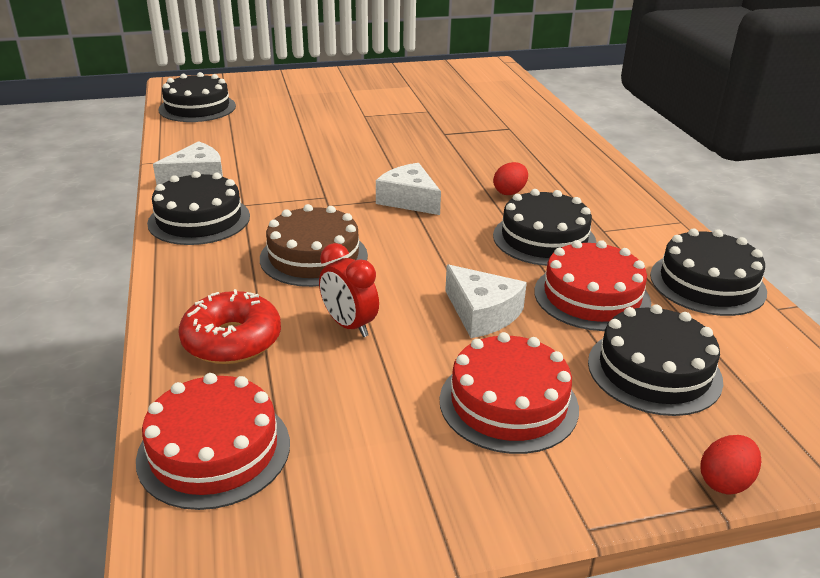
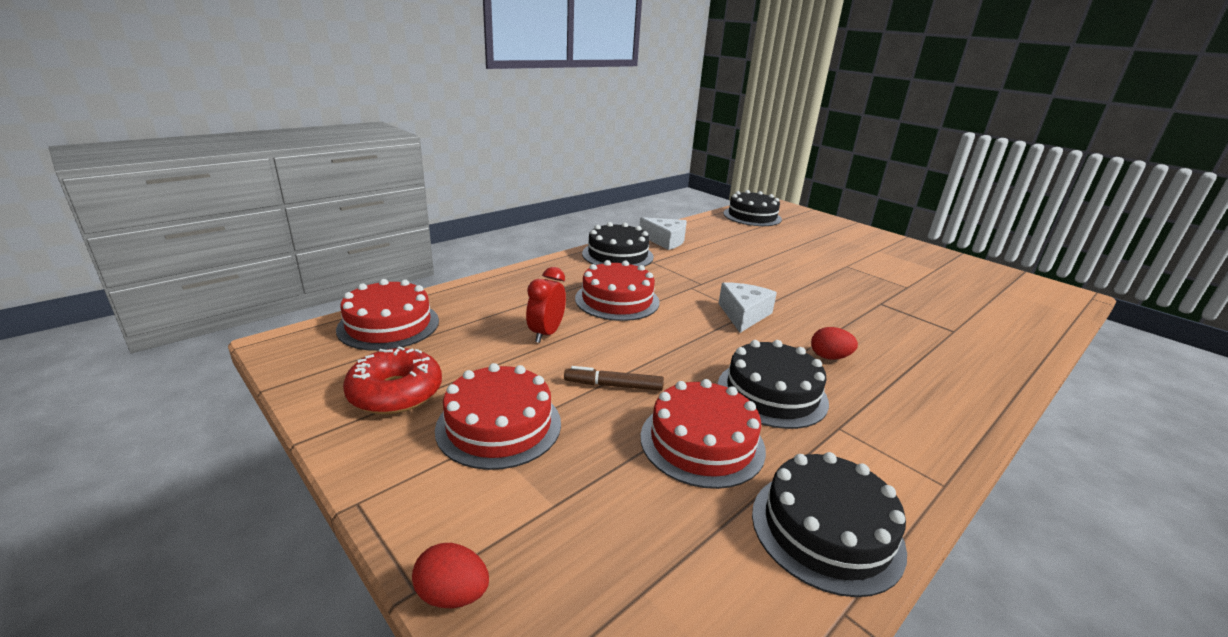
camera: 60 degrees right, 5 degrees down
(232, 340) = (497, 300): red donut -> red donut (395, 393)
(314, 257) = (617, 300): brown cake -> red cake
(482, 313) = (613, 385): white cheese -> brown marker
(654, 371) = (609, 509): black cake -> none

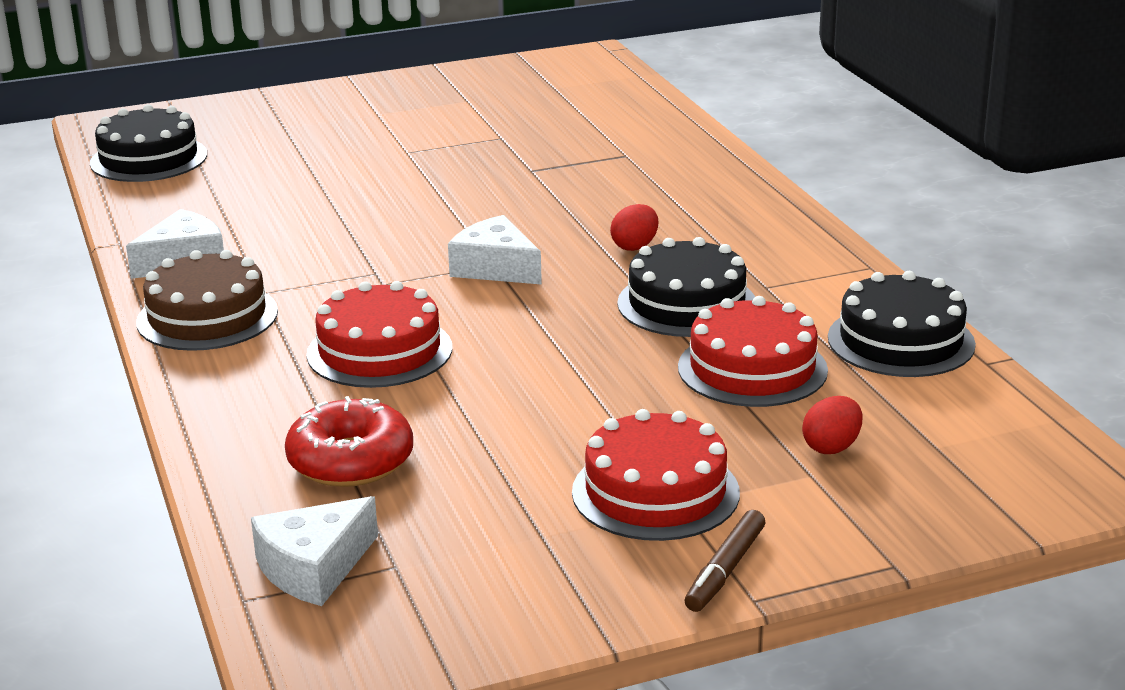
camera: 65 degrees left, 0 degrees up
(389, 325) = (314, 568): red cake -> white cheese
(395, 393) = (535, 567): red donut -> red donut (351, 461)
(452, 594) = (906, 545): red egg -> red egg (831, 447)
(546, 333) = (445, 427): red clock -> none
(613, 385) = (613, 399): brown marker -> brown marker (725, 570)
(617, 255) = (207, 317): black cake -> brown cake

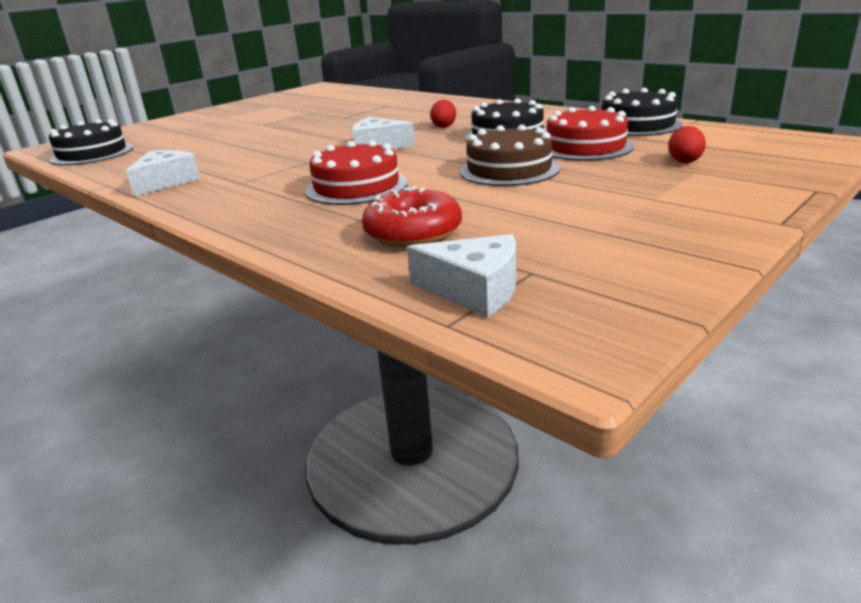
camera: 25 degrees left, 0 degrees up
(207, 317) = (213, 199): brown cake -> brown cake (509, 170)
(314, 568) = (474, 290): white cheese -> white cheese turned 90 degrees counterclockwise
(655, 492) = (630, 197): red cake -> none
(725, 570) = (737, 216): brown marker -> none

